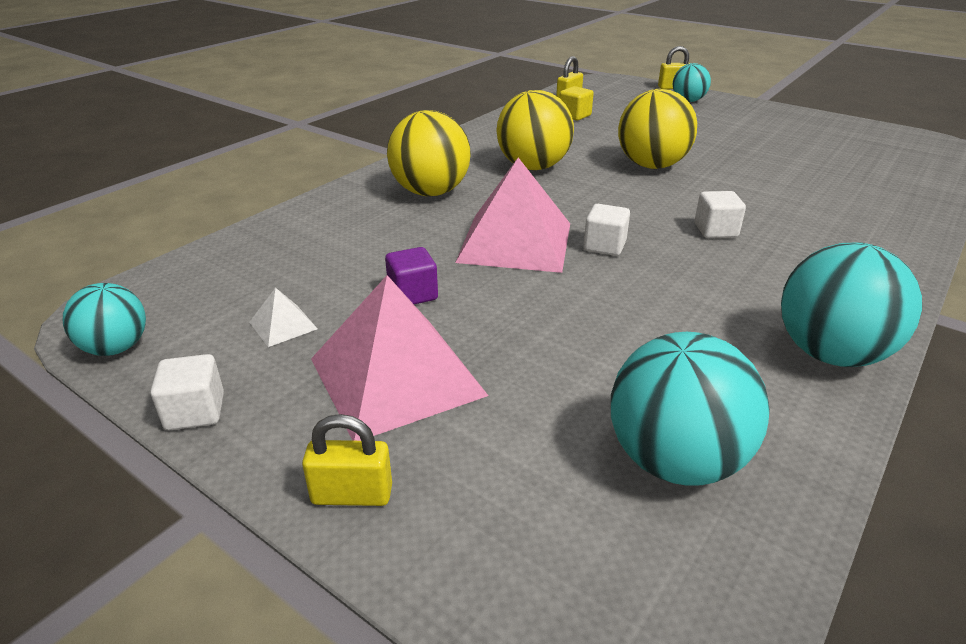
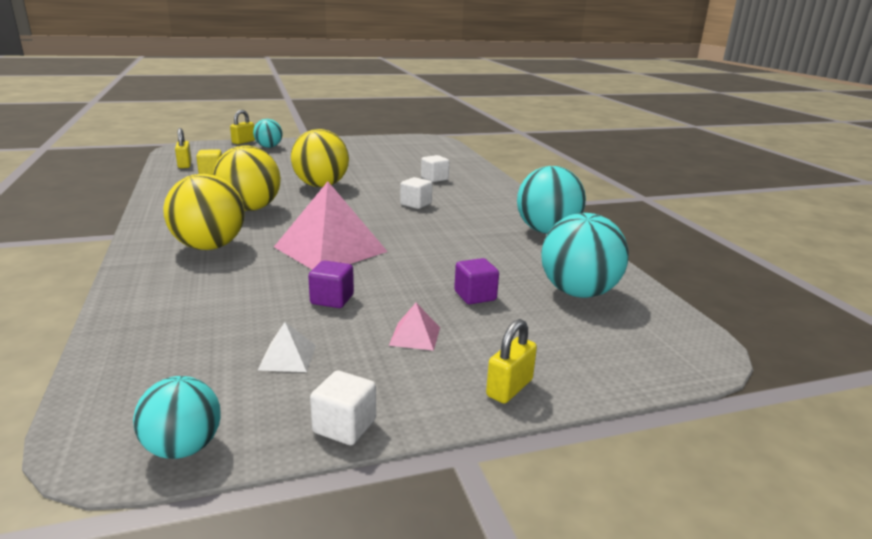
camera: 55 degrees left, 10 degrees down
(396, 376) = (415, 336): pink pyramid -> pink pyramid, size x0.42
(540, 376) = (475, 296): none -> purple cube
(604, 246) = (381, 231): white cube -> white cube (434, 179)

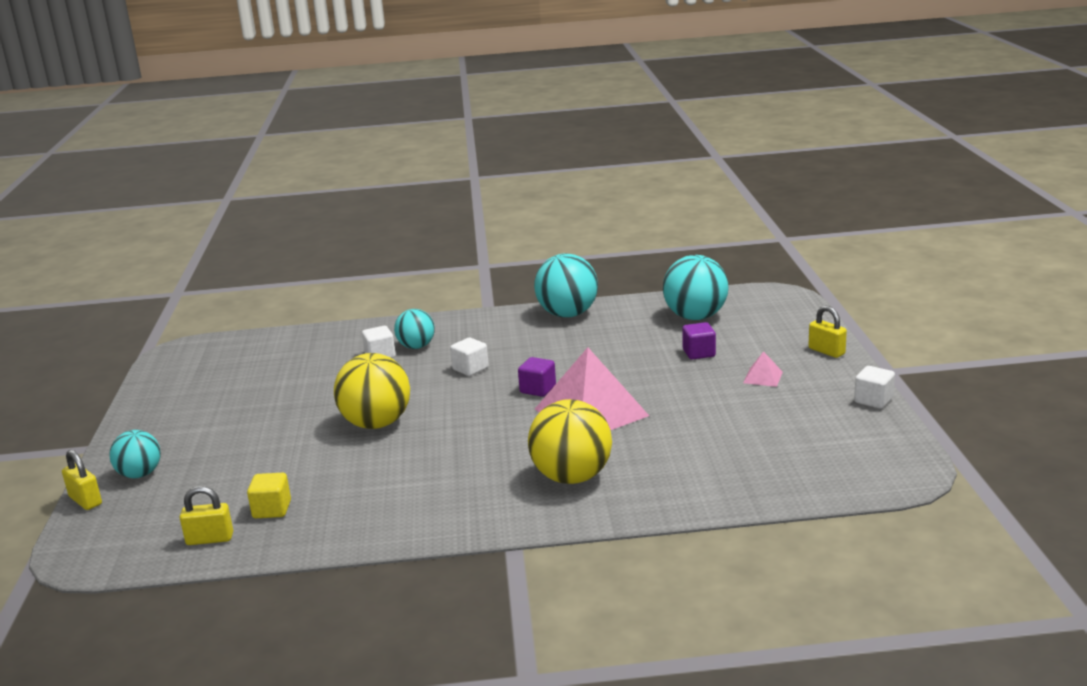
camera: 75 degrees left, 0 degrees up
(183, 448) = (903, 448): turquoise ball -> turquoise ball (416, 347)
(250, 209) = (452, 464): yellow ball -> none
(287, 357) = (795, 422): white pyramid -> none
(332, 299) = (702, 408): purple cube -> purple cube (538, 389)

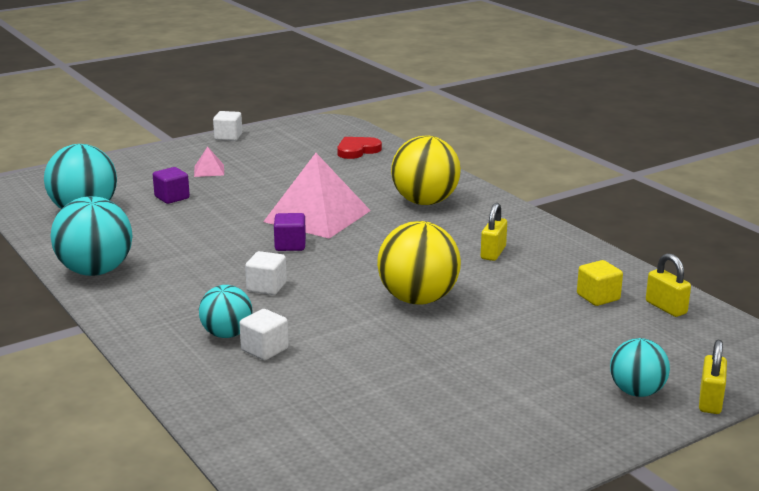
camera: 120 degrees left, 0 degrees up
(772, 472) = (357, 150): none -> red heart
(826, 351) = (146, 157): yellow padlock -> yellow padlock (493, 253)

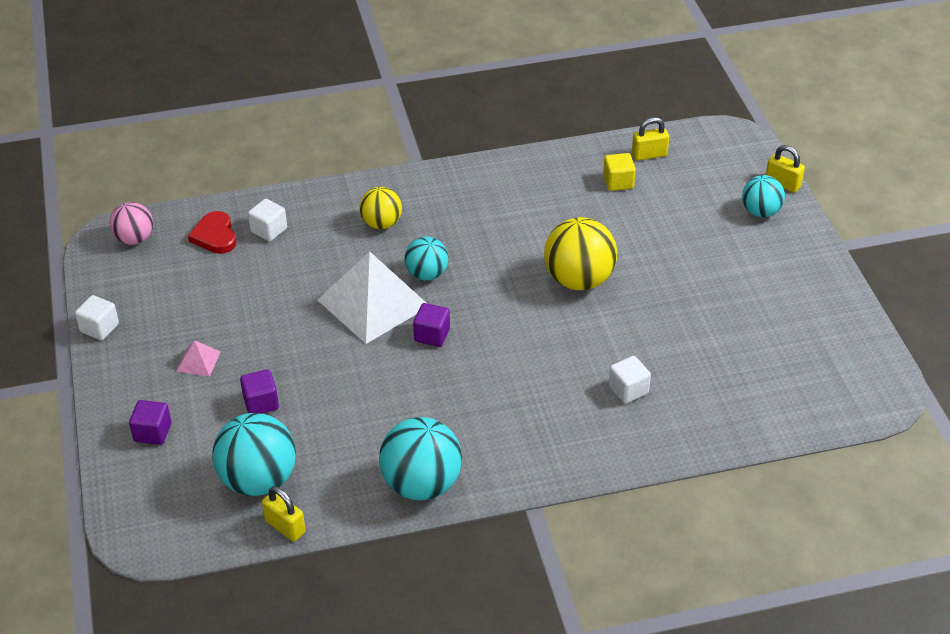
camera: 70 degrees left, 20 degrees up
(125, 171) = (152, 432): none -> purple cube
(227, 334) = (592, 409): turquoise ball -> turquoise ball (427, 274)
(266, 287) = (514, 368): white cube -> white cube (269, 230)
(317, 216) = (373, 303): pink pyramid -> white pyramid
(333, 129) = (134, 239): none -> pink ball
(425, 202) = (381, 223): yellow ball -> yellow ball, size x0.61
(493, 253) = (513, 213): yellow padlock -> yellow padlock (285, 526)

